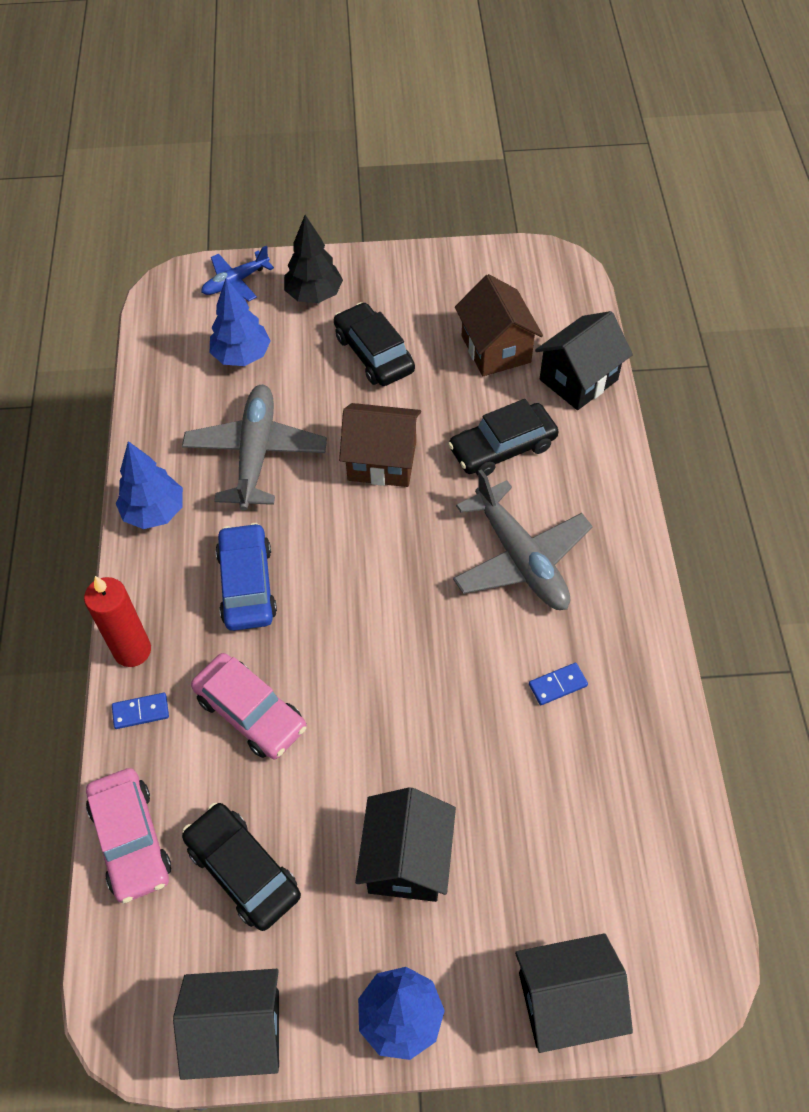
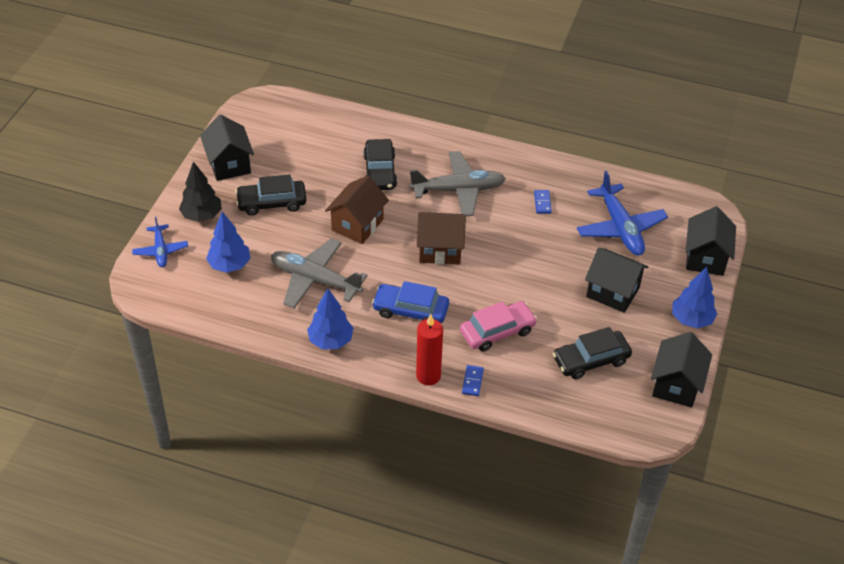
camera: 70 degrees left, 10 degrees down
(131, 840) = (552, 405): pink car -> none
(496, 349) = (306, 149): brown house -> brown house (440, 250)
(564, 827) = (620, 228): none -> blue plane
(578, 380) = (352, 124): black house -> black house (229, 164)

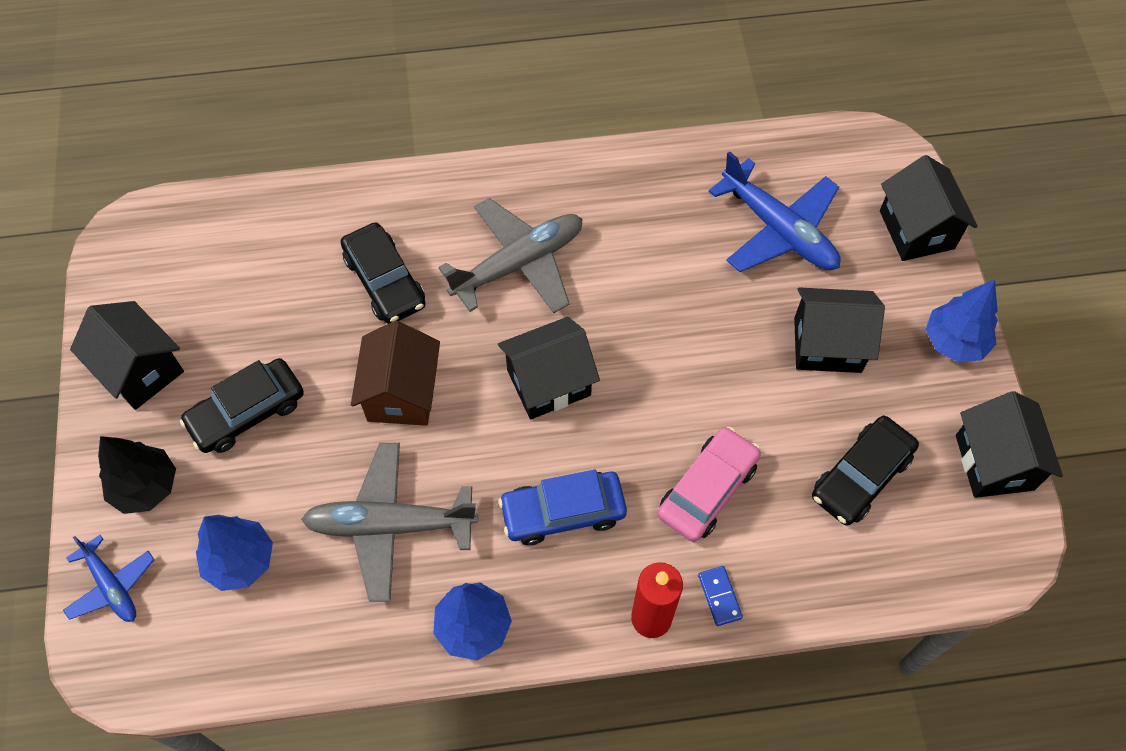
camera: 25 degrees left, 15 degrees up
(440, 250) = (549, 382): brown house -> black house
(542, 203) = (650, 234): blue domino -> none

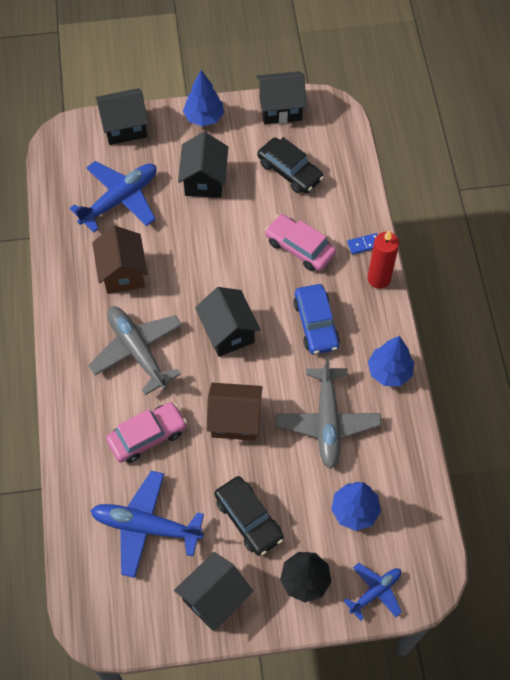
camera: 90 degrees left, 0 degrees up
(253, 284) = (146, 526): none -> blue plane
(385, 281) = (147, 436): black car -> pink car
(649, 239) = (123, 272): none -> brown house

